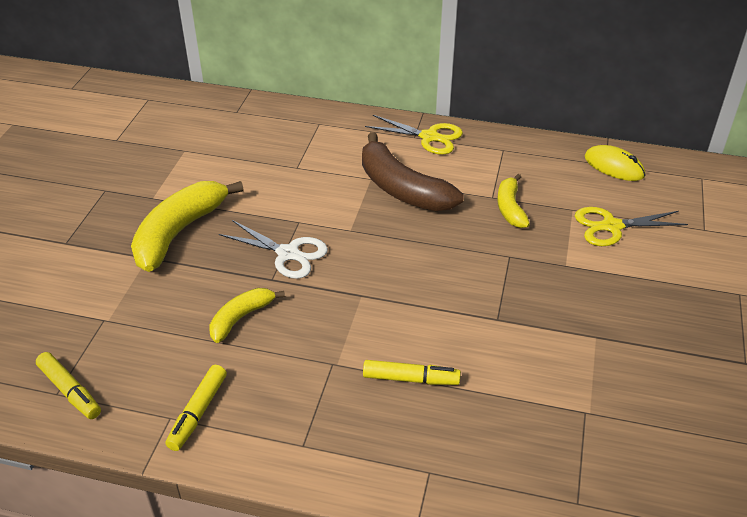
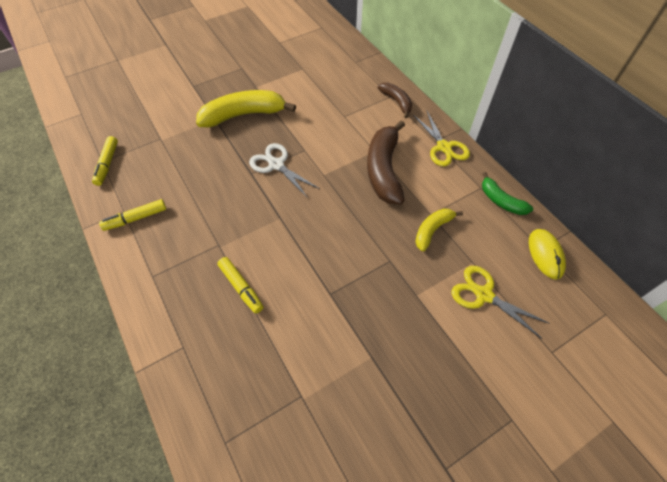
camera: 45 degrees right, 15 degrees up
(241, 318) = (212, 184): yellow banana -> none
(288, 253) = (276, 165): white scissors -> white scissors turned 150 degrees clockwise
(332, 125) = (396, 102): none -> brown banana
(531, 149) = (501, 201): none -> green banana

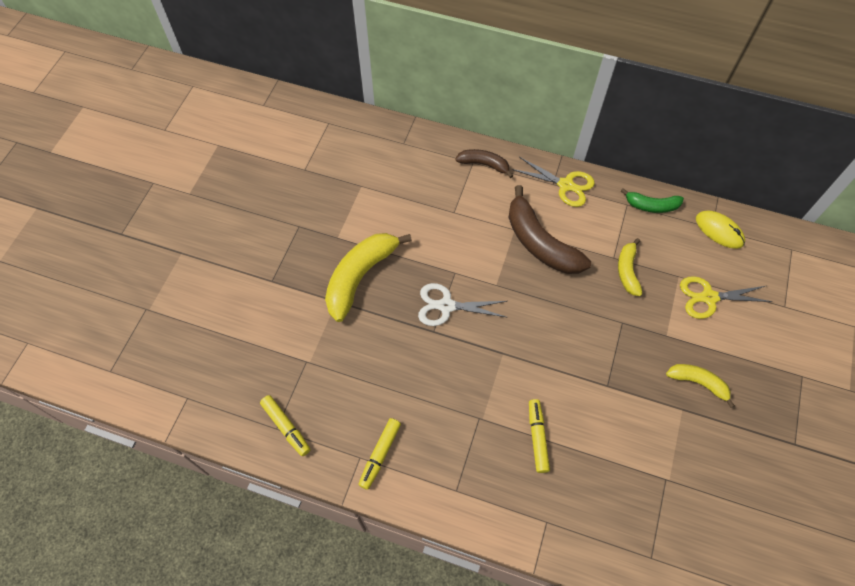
camera: 40 degrees left, 5 degrees up
(241, 287) = (537, 437): yellow marker -> yellow marker turned 105 degrees counterclockwise
(406, 348) = (698, 383): none -> yellow banana

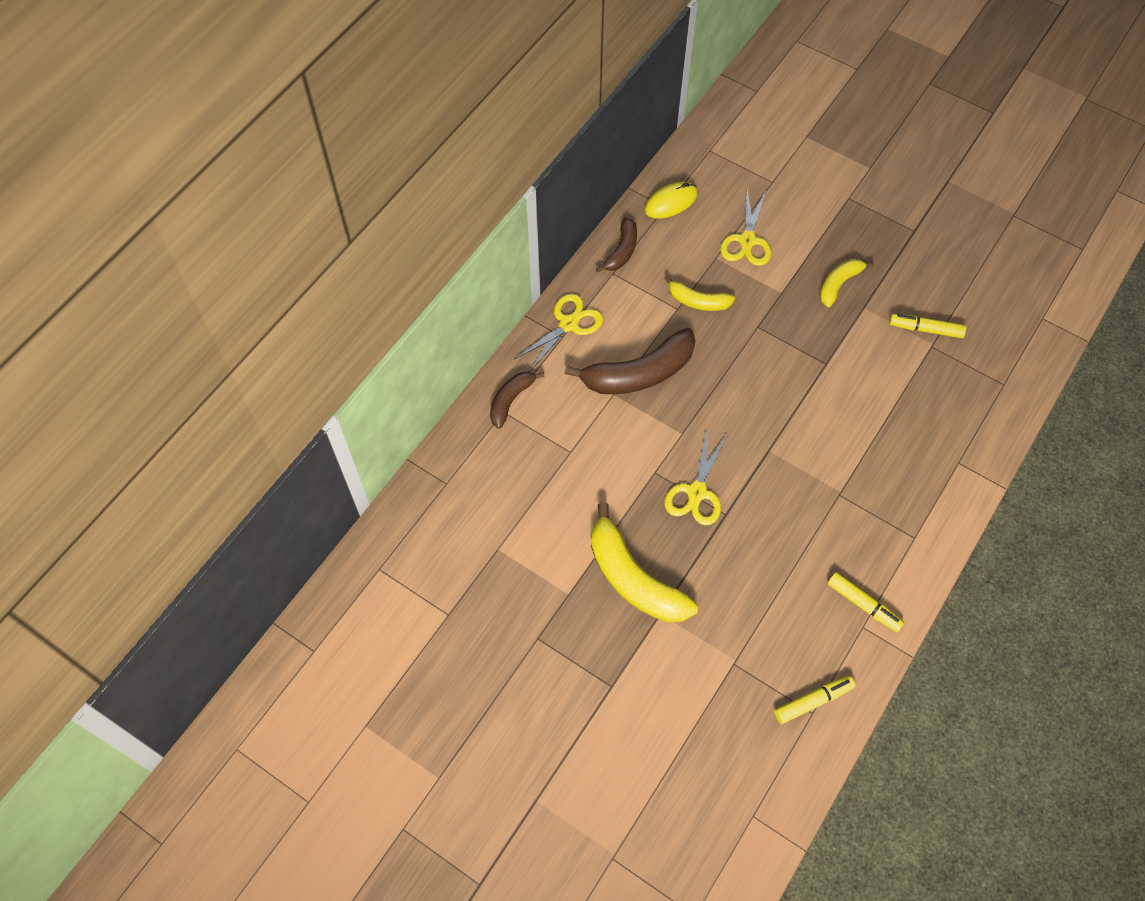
camera: 75 degrees left, 0 degrees up
(446, 306) = (697, 492): white scissors -> yellow scissors
(537, 437) = (870, 445): yellow marker -> yellow marker (926, 329)
(651, 206) = (621, 251): green banana -> brown banana

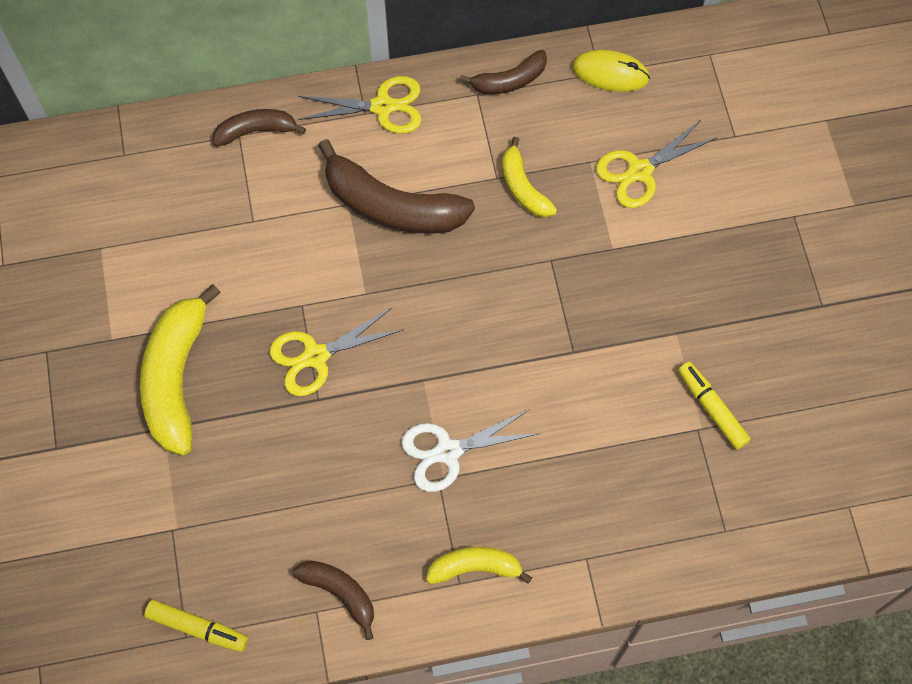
camera: 45 degrees right, 5 degrees up
(827, 475) = (448, 452): none -> white scissors
(839, 284) = (678, 289): yellow banana -> yellow banana (475, 567)
(863, 604) = (340, 593): yellow marker -> brown banana

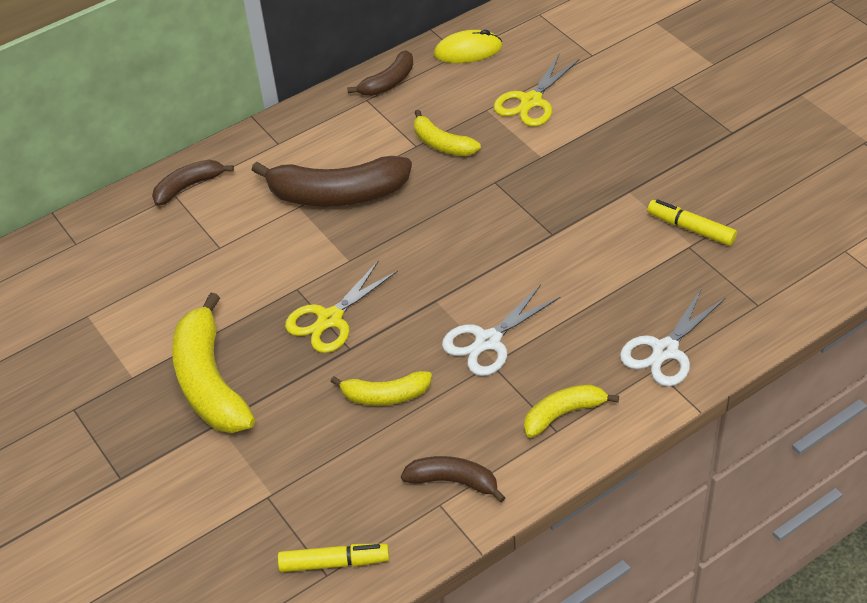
camera: 20 degrees left, 20 degrees down
(325, 469) = (385, 395): none -> yellow banana
(382, 106) = (291, 134): yellow scissors -> none
(607, 542) = (665, 351): none -> white scissors

